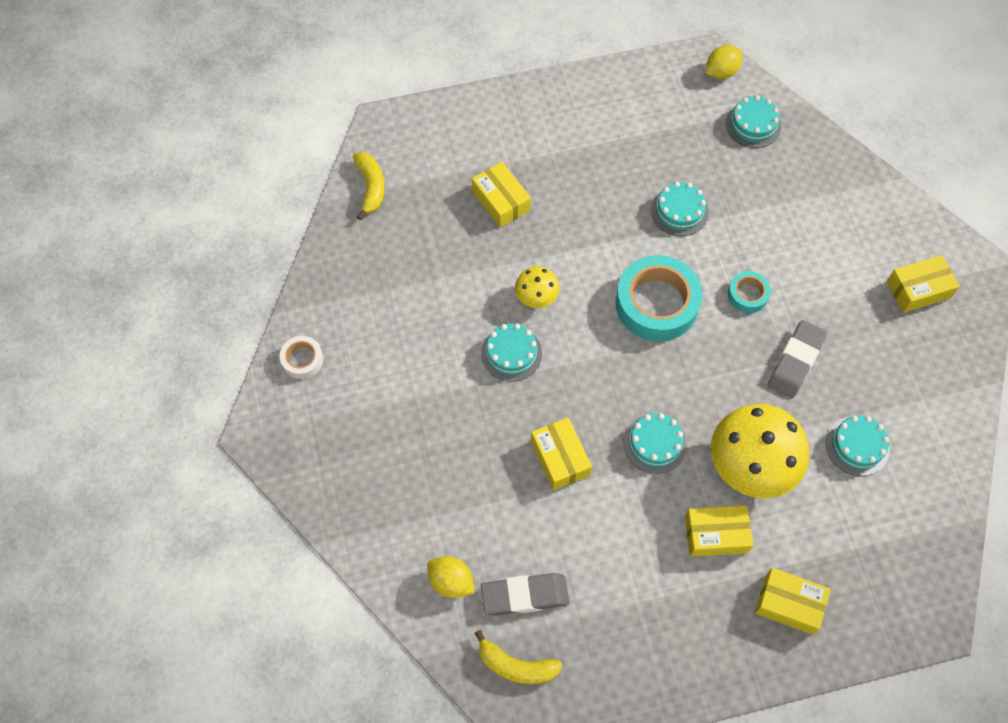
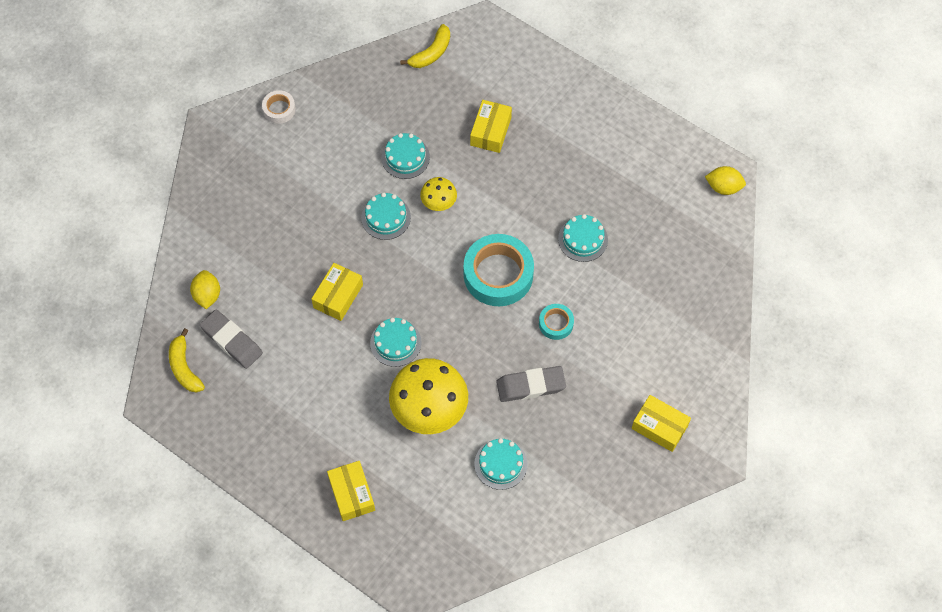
camera: 50 degrees right, 0 degrees up
(716, 534) = (363, 420): yellow box -> none
(753, 124) = (698, 236): turquoise cake -> turquoise cake (405, 157)

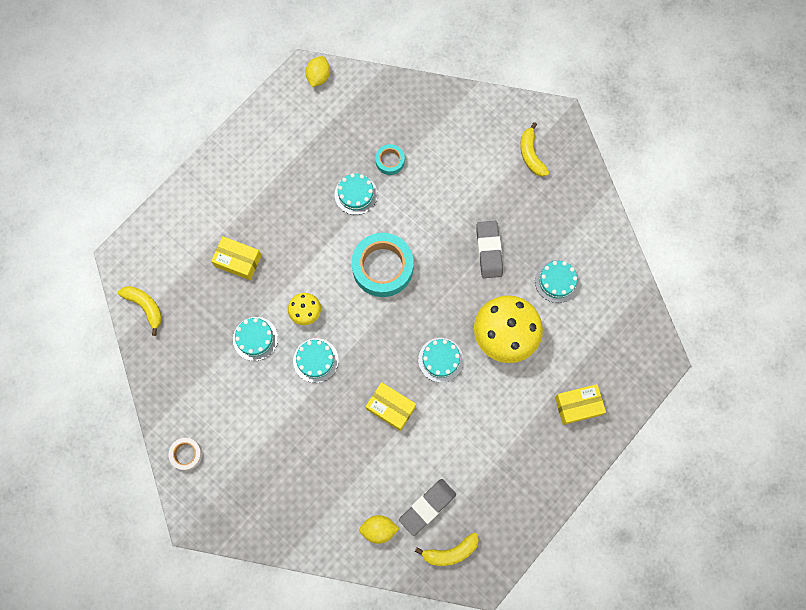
camera: 85 degrees left, 10 degrees up
(556, 323) = (433, 225): turquoise tape -> turquoise tape (390, 161)
(659, 427) = (531, 155): yellow box -> yellow banana

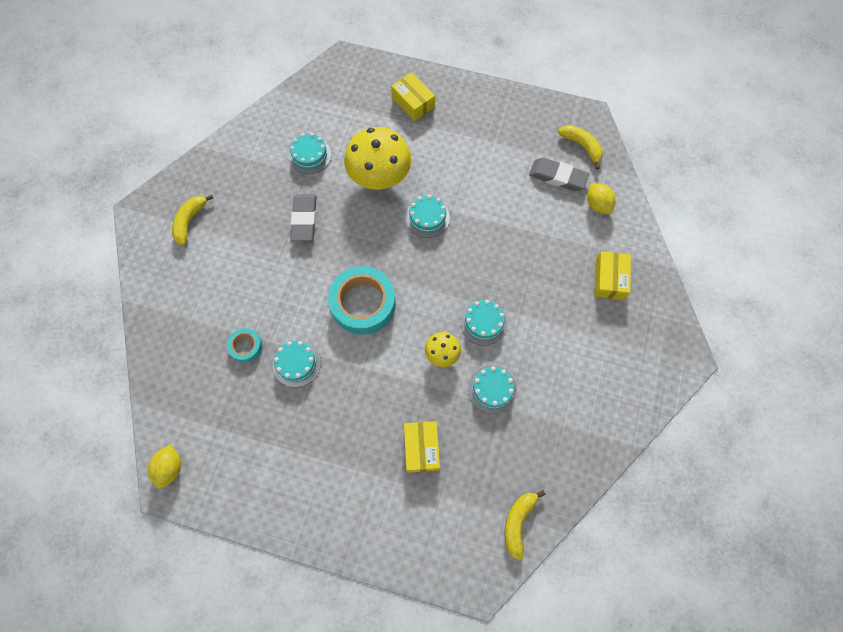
camera: 115 degrees left, 5 degrees down
(186, 454) = (635, 397): white tape -> none
(318, 77) = (170, 468): yellow lemon -> yellow lemon turned 75 degrees counterclockwise
(391, 408) = (491, 239): yellow box -> yellow box (609, 279)
(489, 250) = (304, 219): grey eraser -> grey eraser turned 60 degrees counterclockwise
(531, 155) = (190, 221): yellow banana -> yellow banana turned 150 degrees clockwise

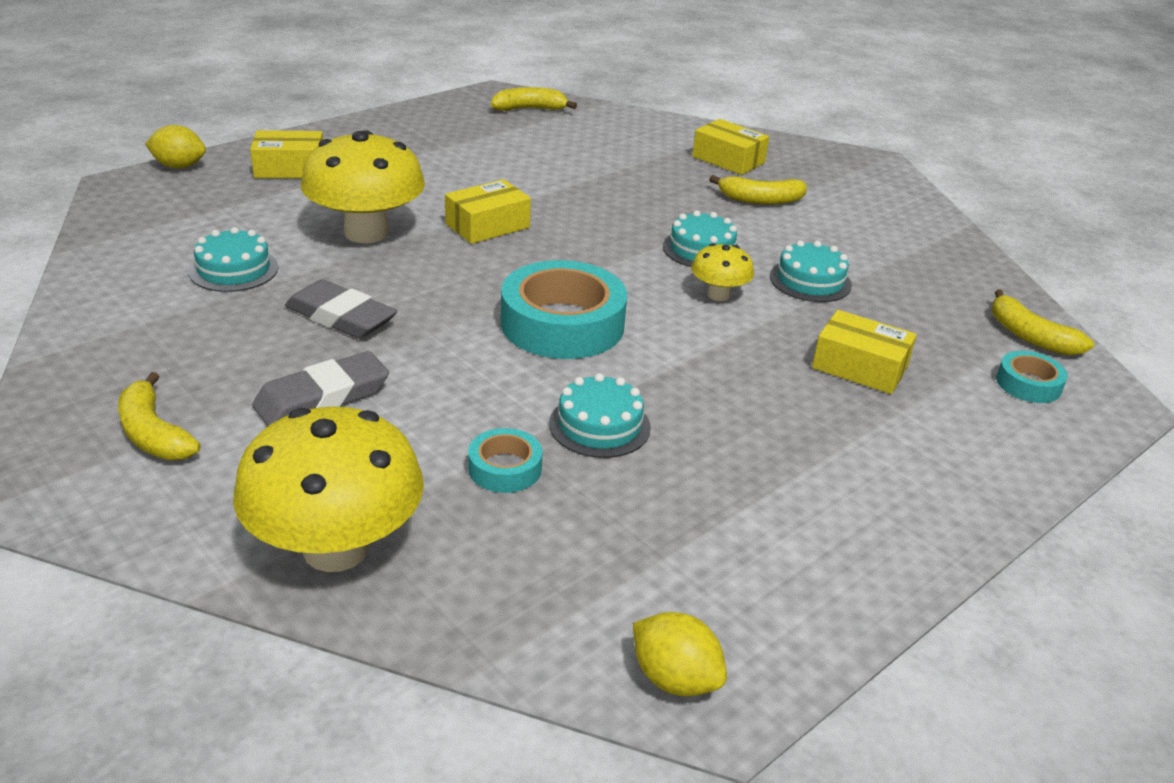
camera: 60 degrees left, 35 degrees down
(169, 323) = (336, 548): none -> yellow mushroom
(427, 217) = (487, 226): turquoise cake -> yellow box
(465, 535) = (1028, 384): none -> turquoise tape
(557, 177) = (550, 134): grey eraser -> grey eraser (322, 398)
(569, 321) = (760, 200): none -> yellow banana
(597, 205) = (620, 130): yellow lemon -> yellow lemon (179, 166)

